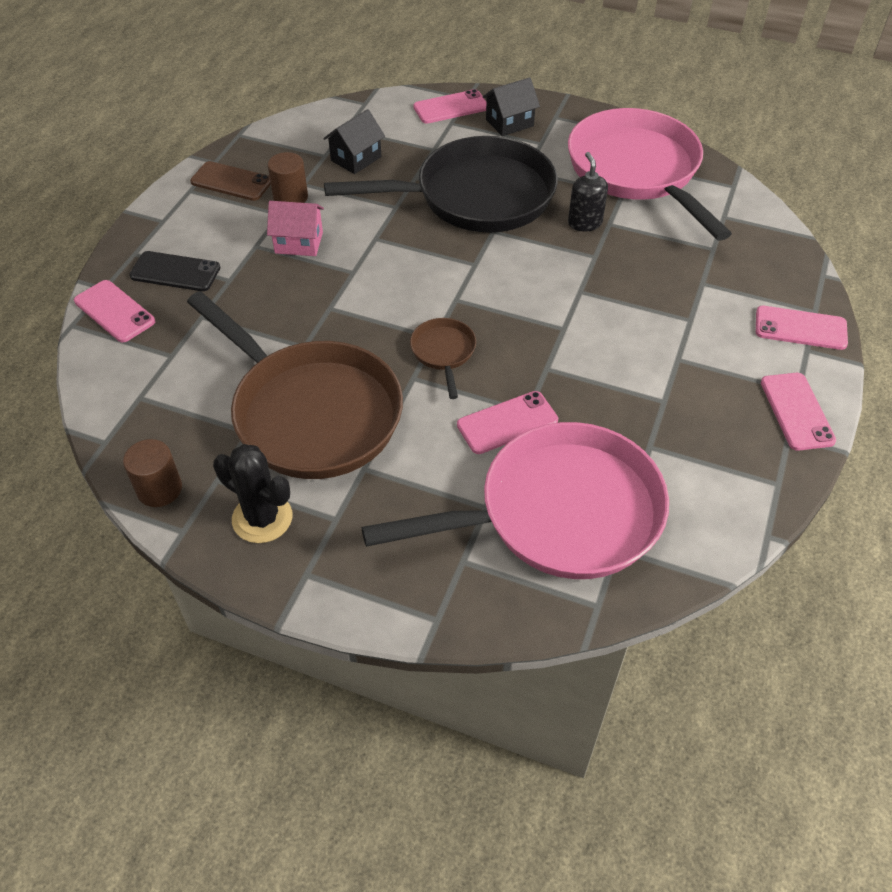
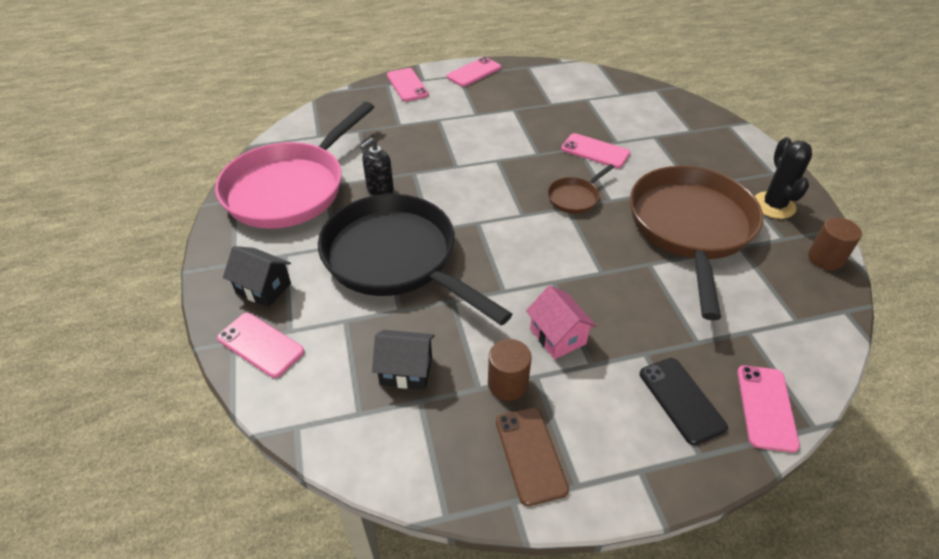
camera: 125 degrees left, 5 degrees down
(559, 513) = (626, 115): pink pan -> none

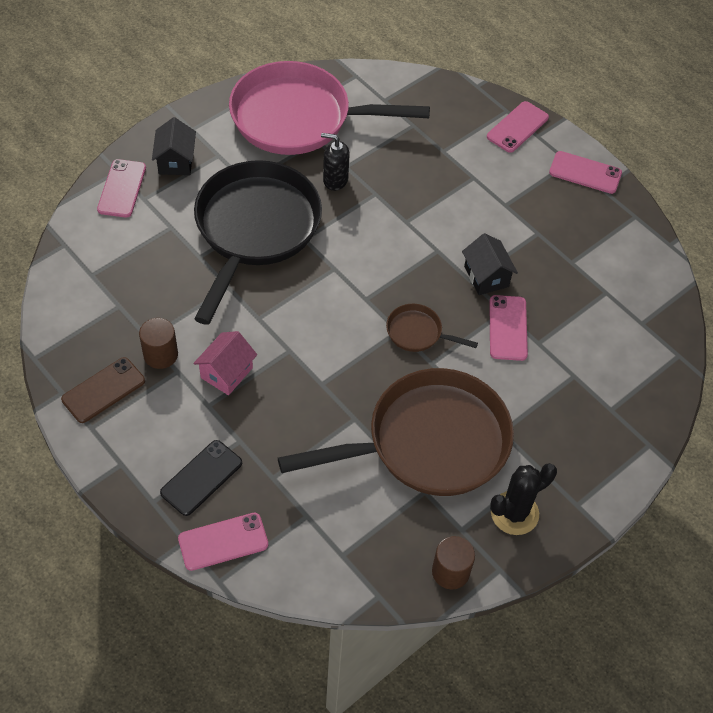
camera: 60 degrees right, 10 degrees up
(406, 370) = (142, 286): black house -> black house (486, 276)

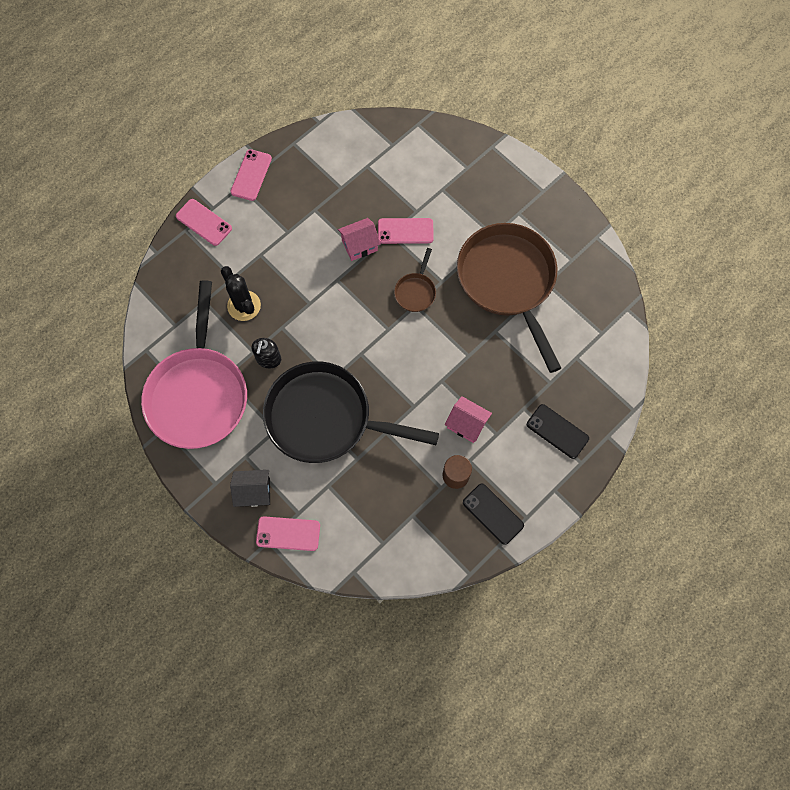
camera: 90 degrees left, 15 degrees up
(103, 390) = (493, 514): brown phone -> black phone
(223, 541) = (604, 410): pink phone -> none
(450, 572) = (603, 266): brown cylinder -> none
(486, 276) = (359, 245): black house -> pink house
(514, 513) = (555, 228): black cactus -> black cactus (244, 306)

